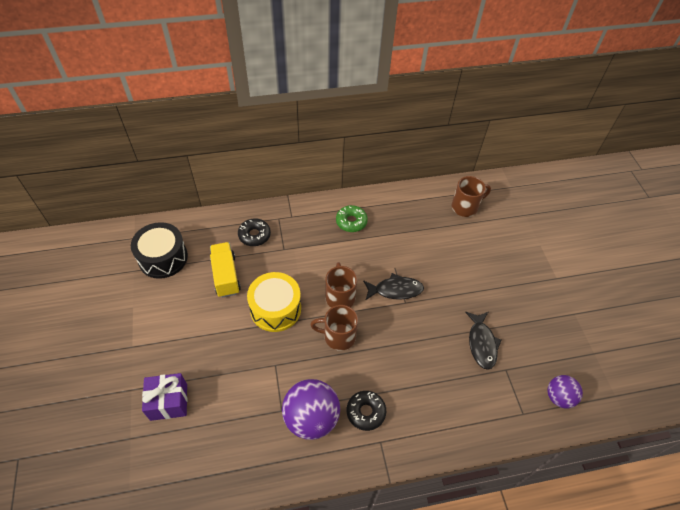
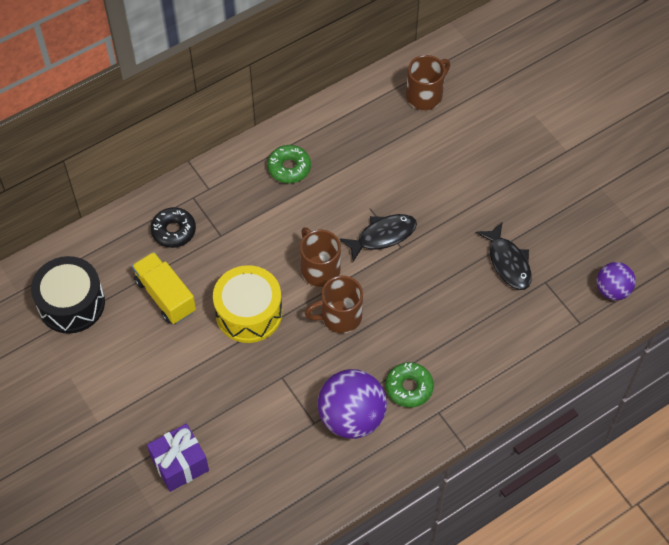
camera: 20 degrees left, 5 degrees up
(365, 412) = (409, 388): black donut -> green donut

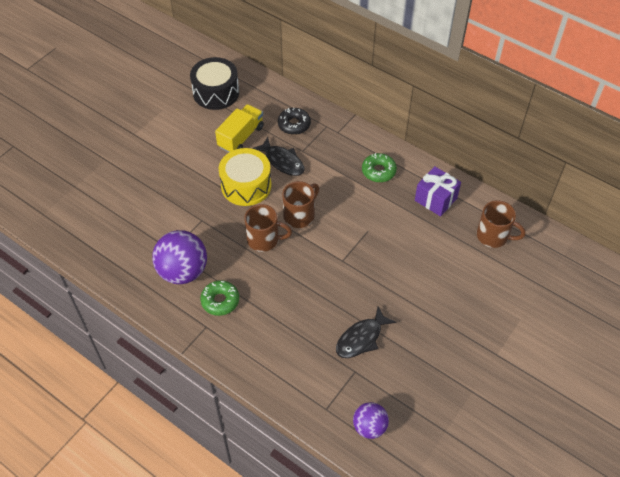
camera: 70 degrees right, 5 degrees down
(180, 464) = (116, 185): purple gift -> purple gift (435, 199)
(340, 317) = (264, 239): brown mug -> brown mug turned 135 degrees clockwise
(383, 236) = (346, 246): black fish -> black fish (282, 161)

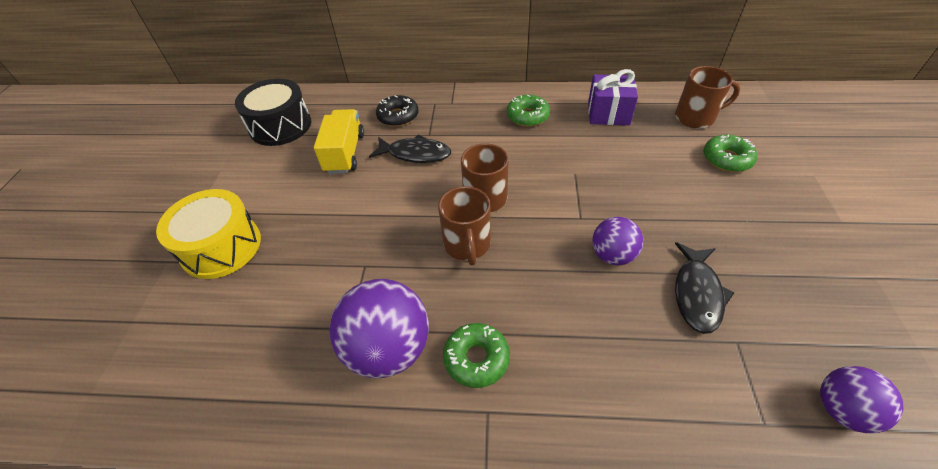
camera: 30 degrees left, 5 degrees down
(246, 185) = (392, 198): yellow drum -> yellow drum (221, 247)
(264, 239) = (467, 245): brown mug -> brown mug turned 105 degrees clockwise
(338, 292) = (612, 255): none -> purple ball
(476, 276) = (727, 159): none -> green donut

